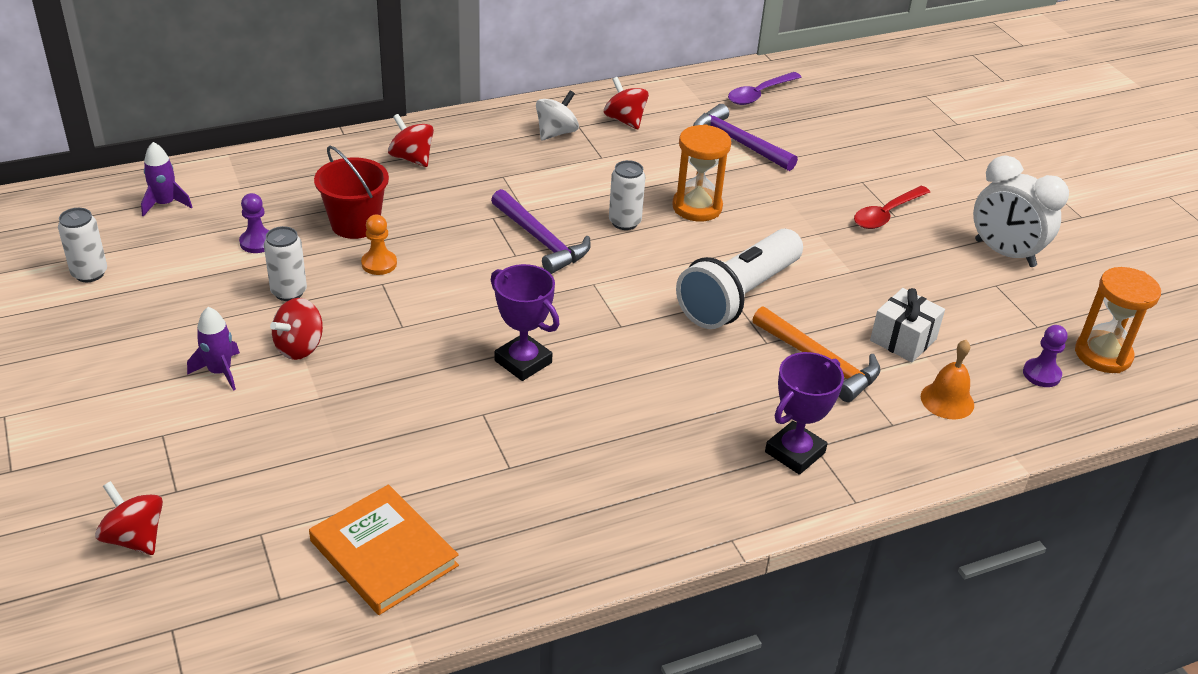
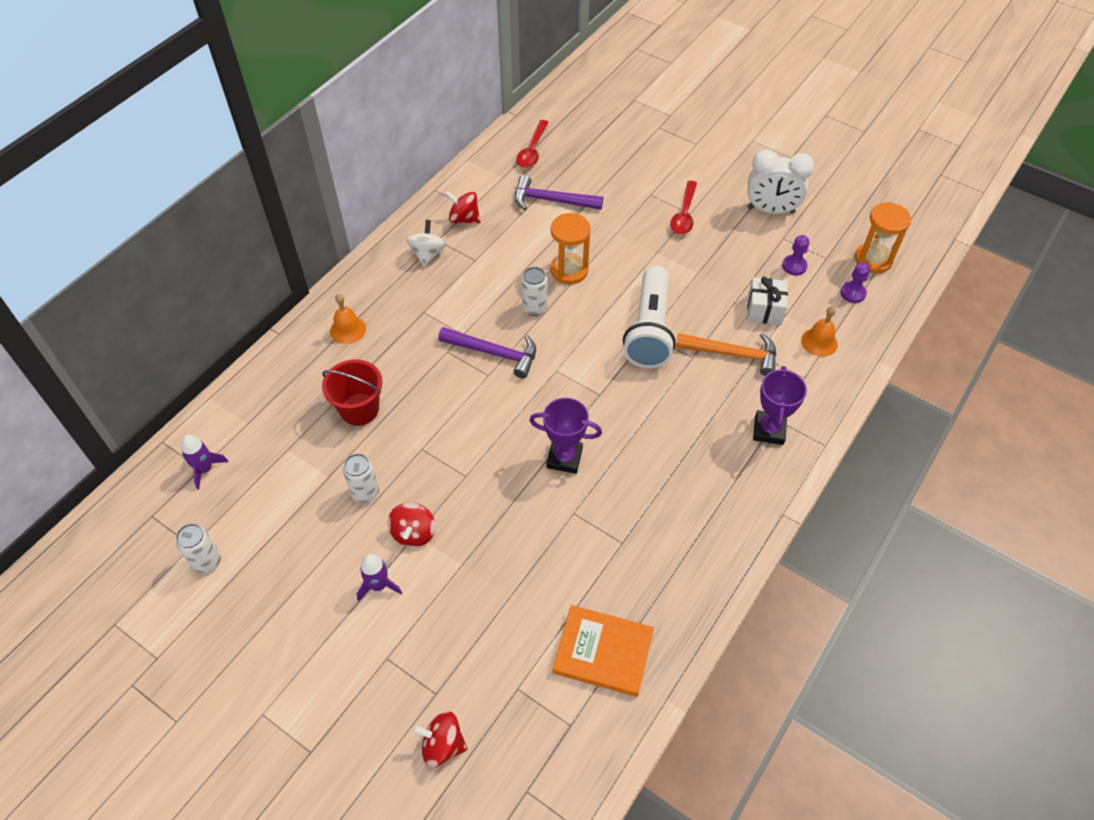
camera: 30 degrees left, 15 degrees up
(257, 242) = (305, 464): purple pawn -> purple pawn (794, 266)
(379, 264) = (405, 434): orange pawn -> none
(412, 158) = (348, 330): red spinning top -> orange bell
(759, 94) = (532, 150): purple spoon -> red spoon

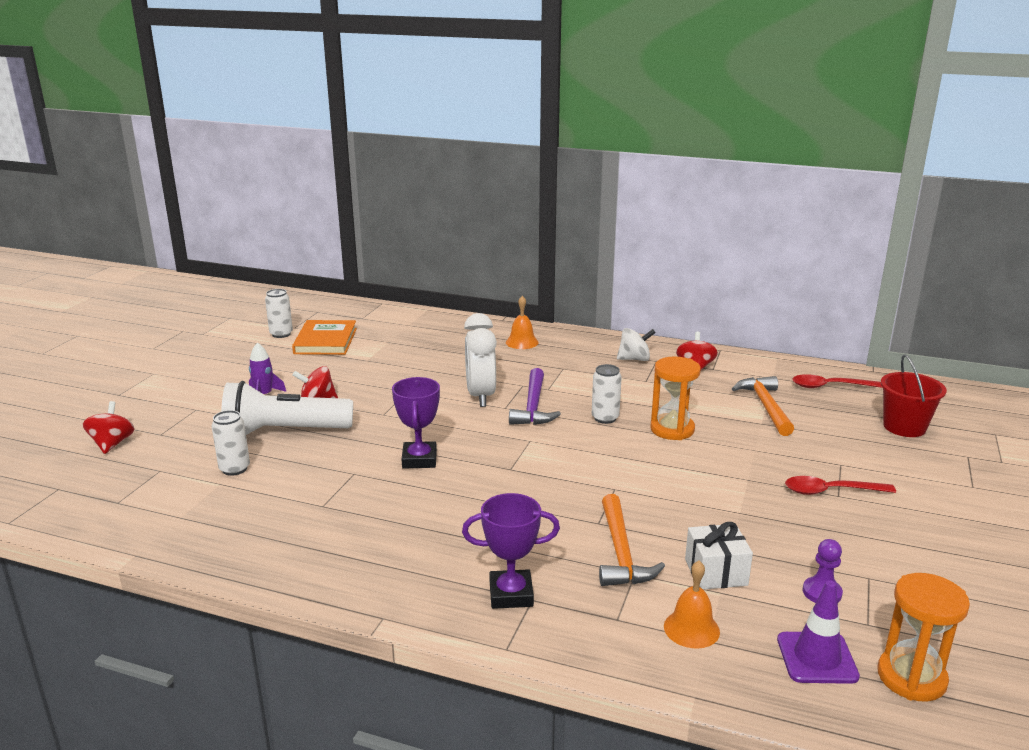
camera: 75 degrees right, 30 degrees down
(205, 469) = (361, 319): purple rocket -> none
(359, 409) = (439, 360): red bucket -> red bucket (904, 427)
(365, 493) = (354, 376): white can -> white can (234, 469)
(551, 200) = (766, 406): purple hammer -> orange hammer
(603, 652) = (193, 510): orange book -> orange book (325, 341)
(649, 330) = (620, 488): white flashlight -> white flashlight (284, 432)
(771, 210) = (913, 561): white clock -> white clock (481, 396)
(852, 293) = (817, 658): purple pawn -> purple traffic cone

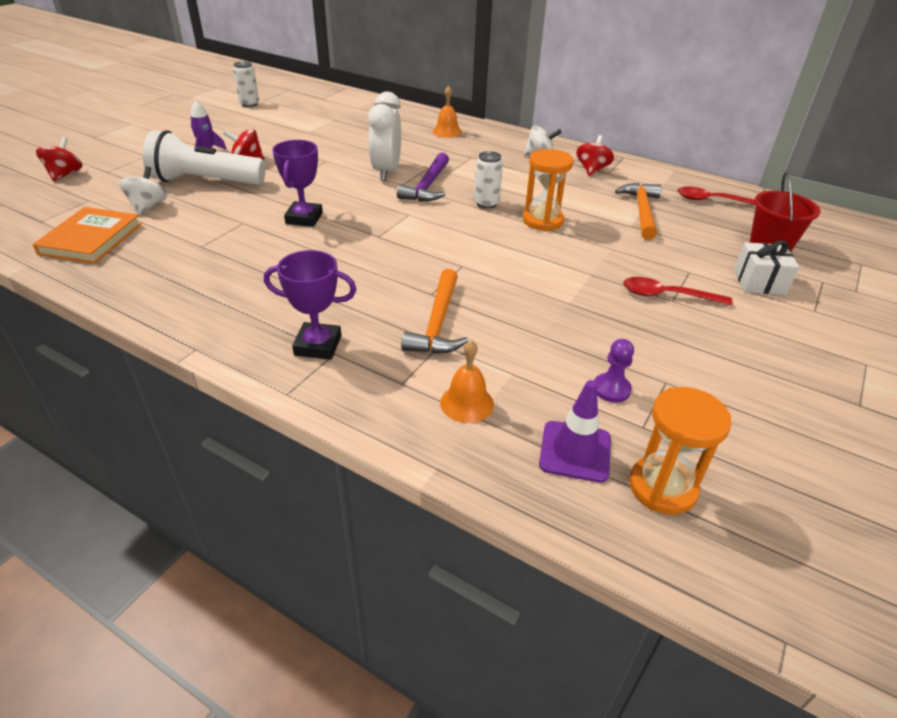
camera: 10 degrees right, 15 degrees up
(234, 469) = (148, 206): white can -> white spinning top
(325, 341) = (282, 113): orange book -> orange book (91, 239)
(716, 572) = (517, 354): white gift -> white gift (759, 282)

